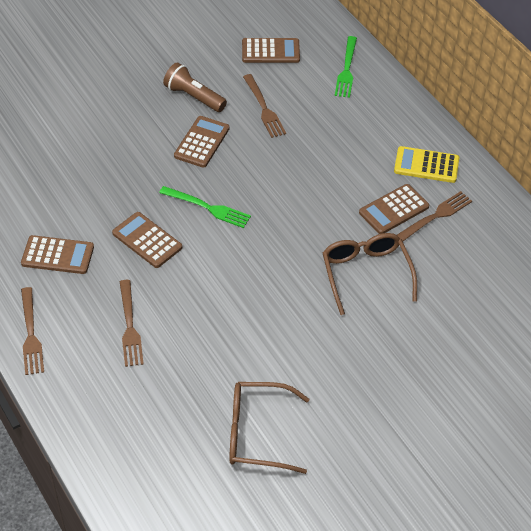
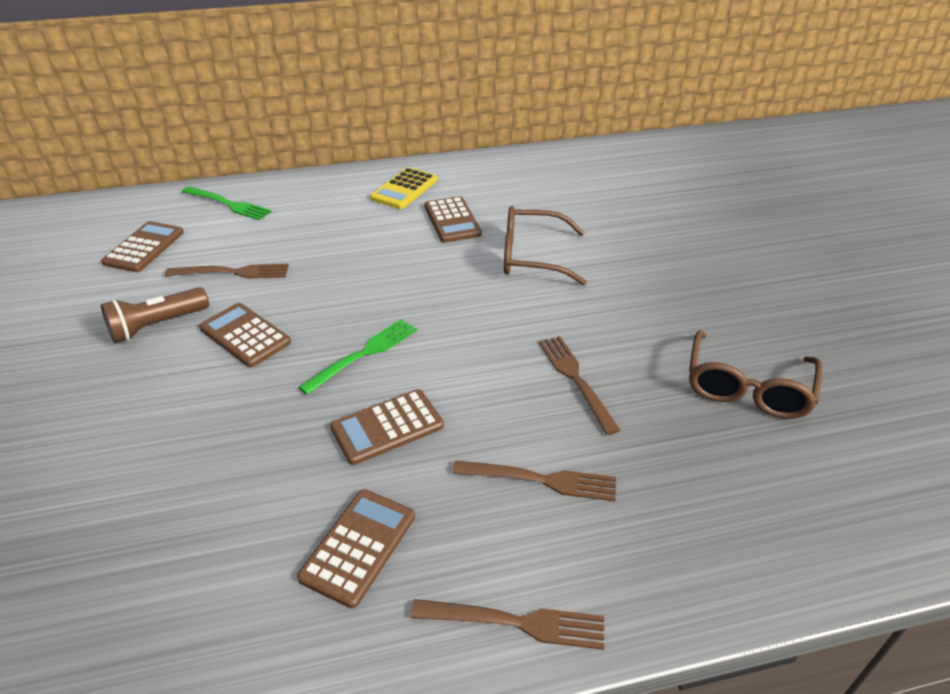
camera: 70 degrees left, 10 degrees down
(435, 216) = (475, 199): brown fork -> brown fork (575, 379)

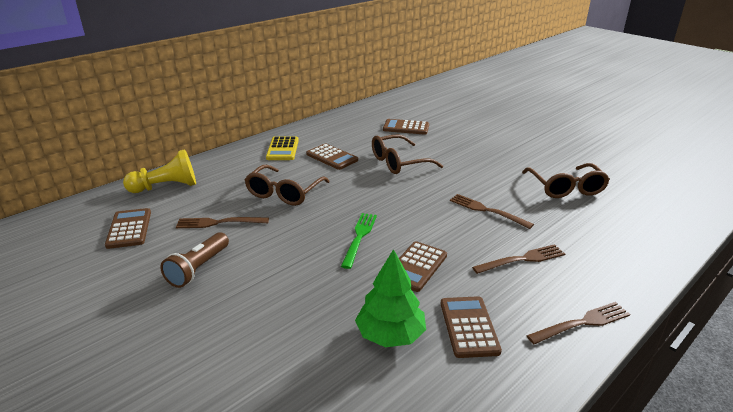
camera: 30 degrees left, 10 degrees down
(229, 204) = (166, 187): green fork -> yellow pawn
(233, 272) = (218, 223): brown fork -> brown fork turned 150 degrees counterclockwise
(245, 335) = (270, 253): brown calculator -> brown calculator (406, 127)
(258, 509) = (390, 335): none -> green tree
(343, 255) = (284, 193): none -> brown glasses

